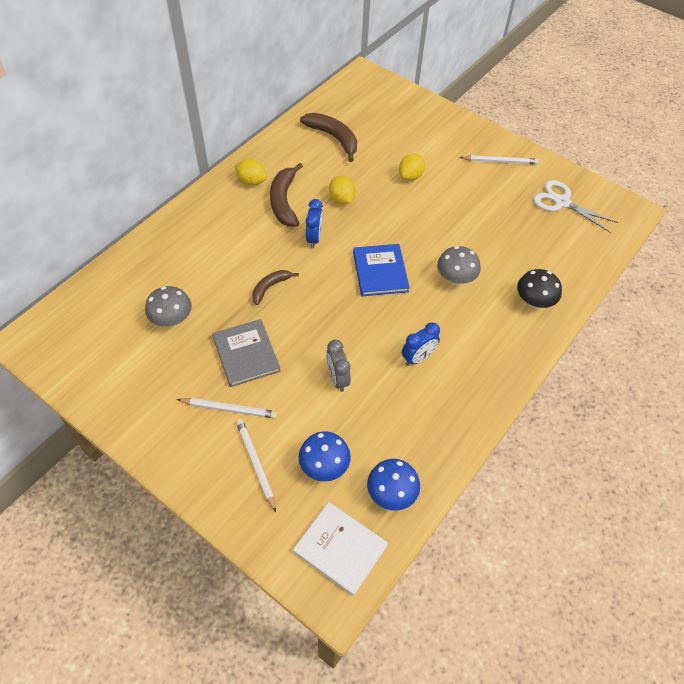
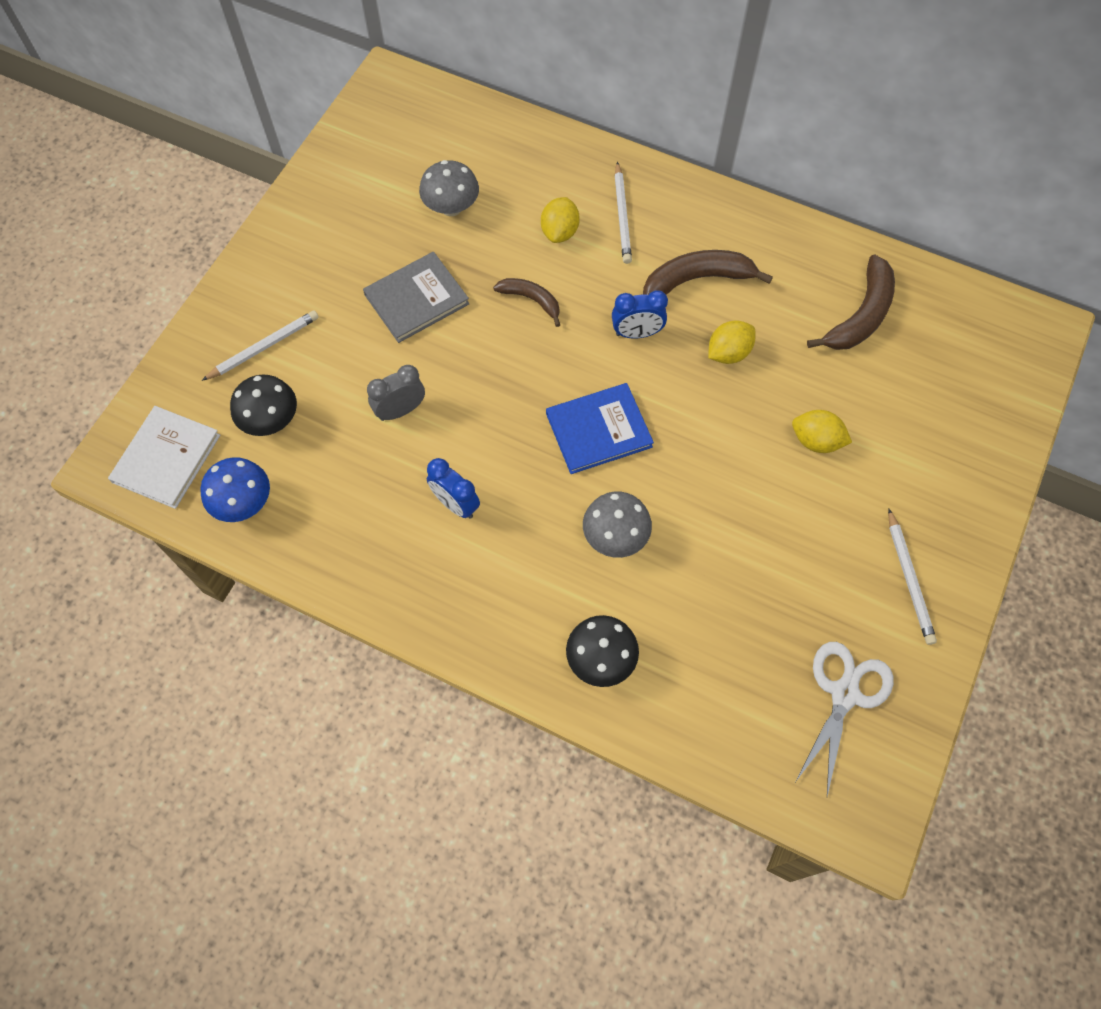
camera: 80 degrees right, 10 degrees up
(229, 409) = (333, 301): white pencil -> white pencil (622, 216)
(251, 181) = (722, 231): yellow lemon -> yellow lemon (560, 232)
(324, 466) = (271, 420): blue mushroom -> black mushroom

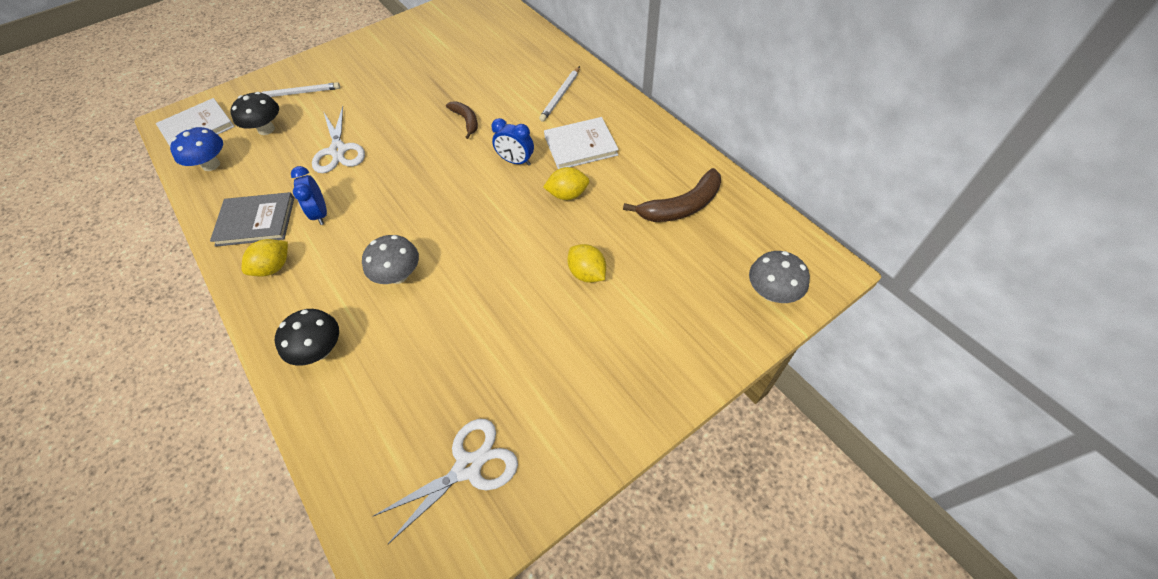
camera: 30 degrees right, 10 degrees down
(400, 410) = (338, 150): grey clock -> white scissors
(416, 299) = (401, 98): grey book -> grey book (256, 221)
(451, 207) = (462, 60): grey mushroom -> grey mushroom (771, 292)
(560, 232) = (514, 92): yellow lemon -> yellow lemon (273, 267)
(598, 430) = (444, 207): blue book -> none
(697, 280) = (580, 145): brown banana -> white book
(909, 579) = (586, 403): white pencil -> none

